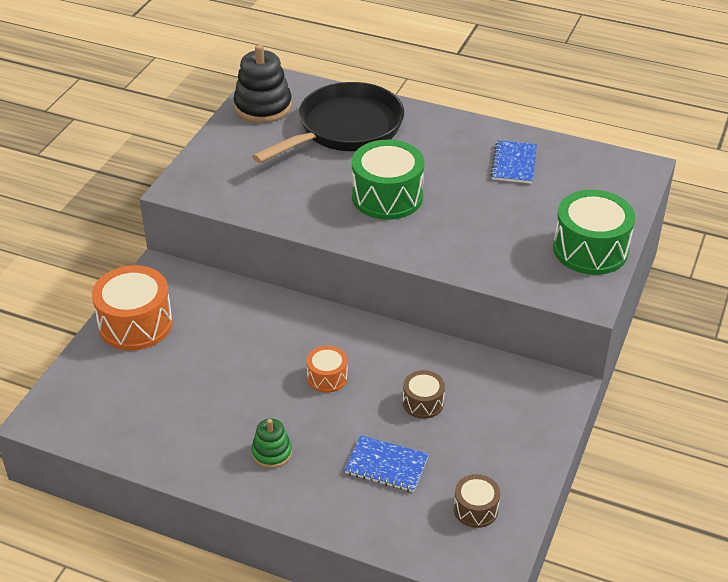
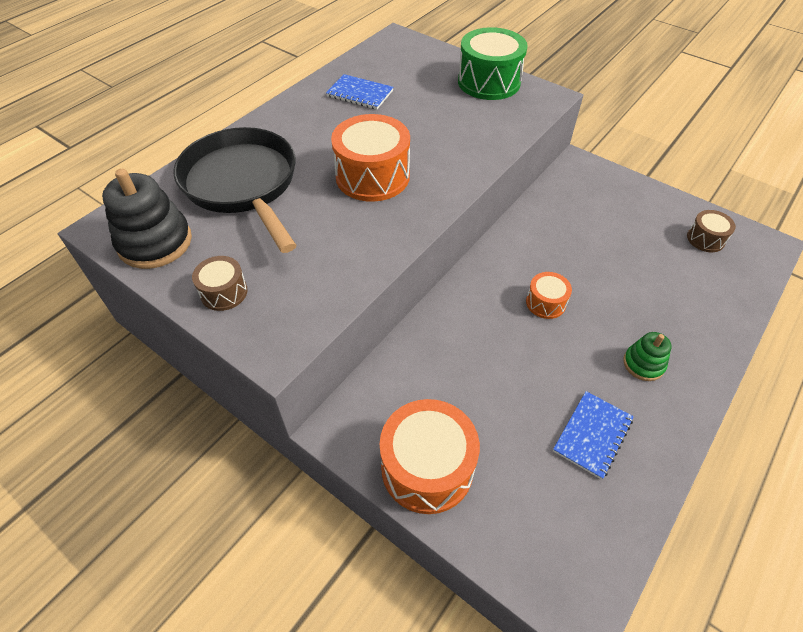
camera: 75 degrees left, 10 degrees up
(386, 465) = (659, 283): blue notebook -> blue notebook (592, 435)
(387, 196) = (372, 176): green drum -> orange drum
(423, 403) = (586, 244): brown drum -> brown drum (224, 292)

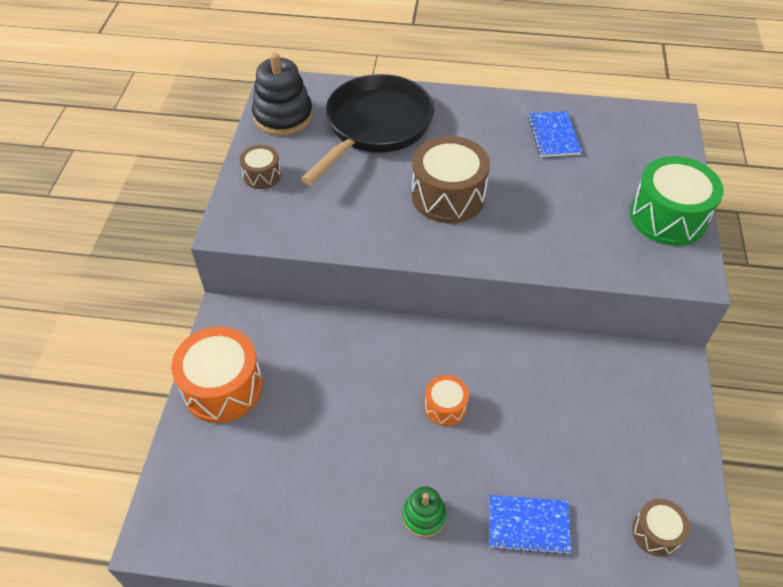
camera: 60 degrees right, 0 degrees up
(372, 176) = (448, 196): orange drum -> brown drum
(592, 435) = (316, 496): blue notebook -> blue notebook (528, 525)

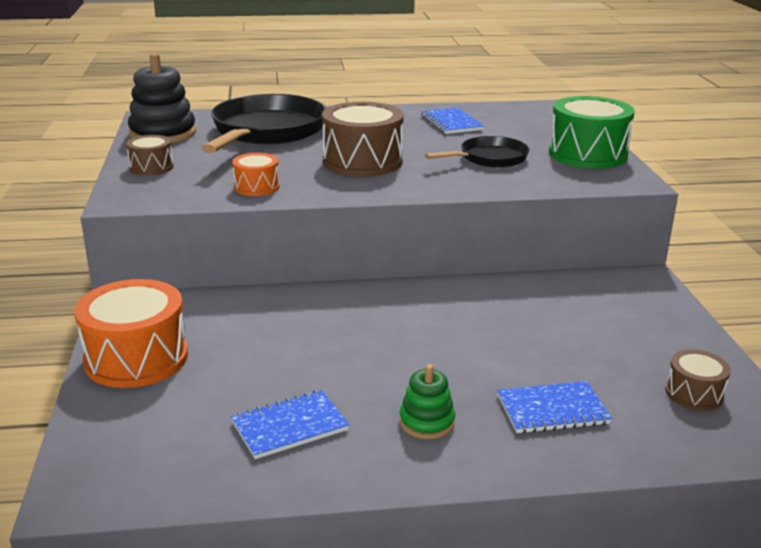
camera: 15 degrees left, 25 degrees down
(319, 496) = (289, 426): none -> blue notebook
(445, 406) = (414, 337): orange drum -> orange drum (256, 187)
(568, 209) = (489, 158): none -> black pan

